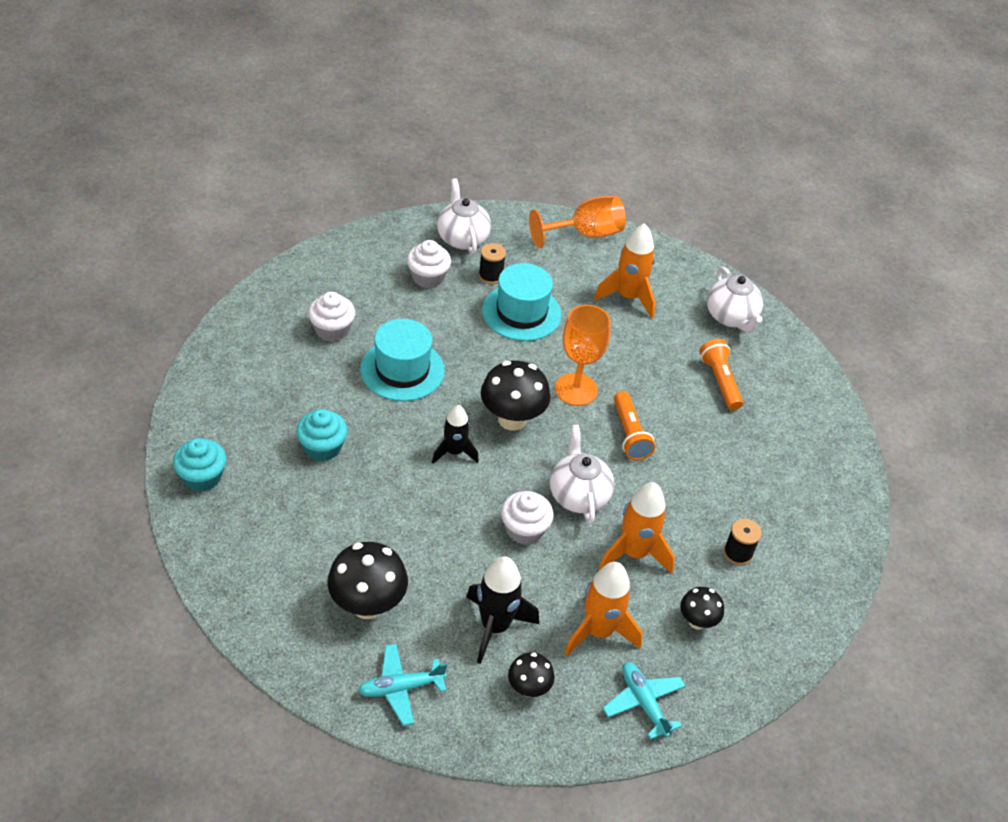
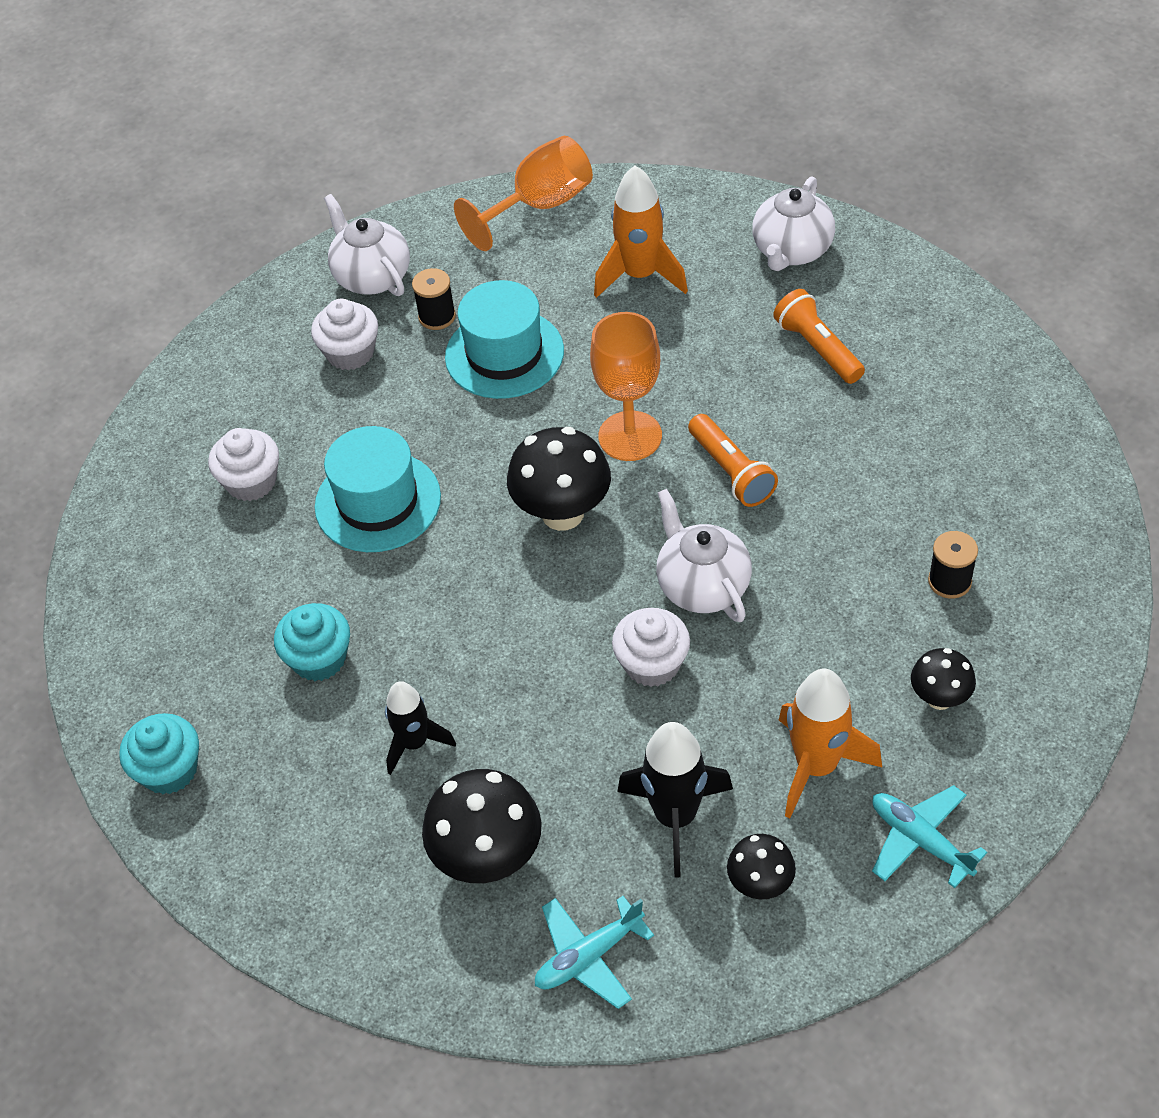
camera: 10 degrees left, 5 degrees up
(454, 452) = (505, 592): black rocket -> black rocket (414, 743)
(634, 553) = (813, 637): orange rocket -> none
(731, 317) = (791, 251): white teapot -> white teapot turned 60 degrees clockwise

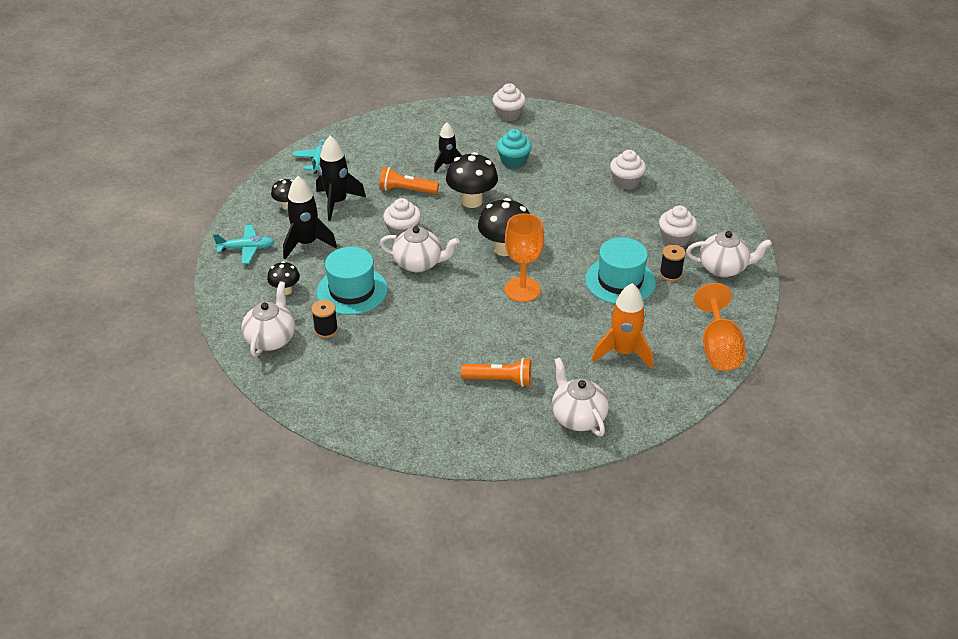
camera: 125 degrees right, 10 degrees down
(169, 770) = (508, 114): turquoise cupcake -> white cupcake
(378, 502) = (574, 207): turquoise hat -> turquoise hat (352, 291)
(488, 859) = (381, 158): black mushroom -> black mushroom (472, 201)
(731, 471) = (464, 306): orange flashlight -> orange flashlight (407, 190)
(816, 766) = (307, 243): orange rocket -> black rocket
(1039, 627) = (271, 339): none -> white teapot

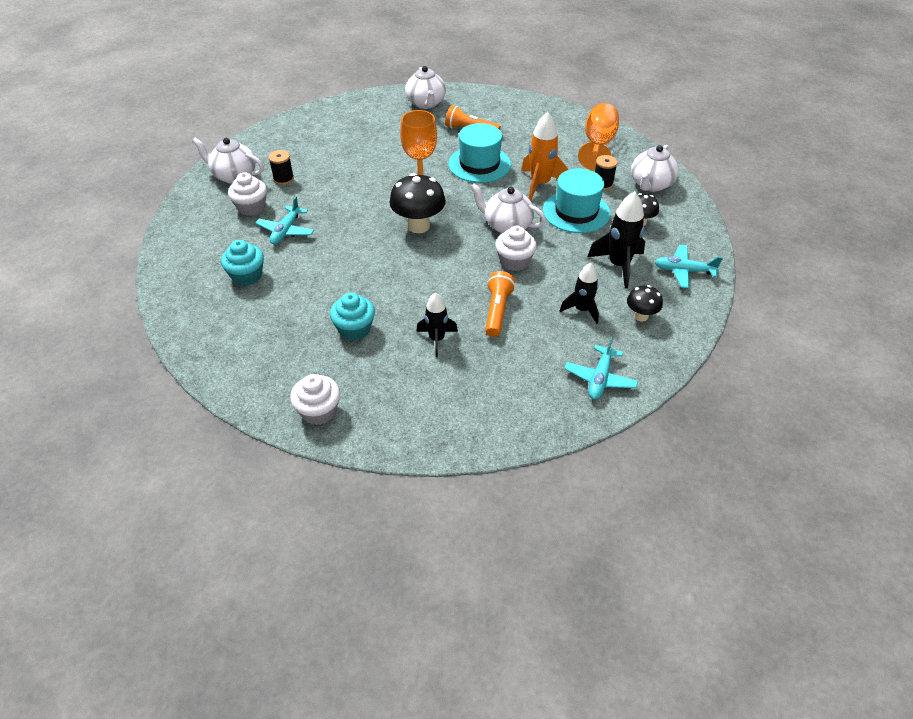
camera: 165 degrees left, 5 degrees up
(337, 202) = (582, 310): black rocket -> black rocket, size x0.66
(407, 190) = (497, 311): orange flashlight -> orange flashlight turned 105 degrees counterclockwise
(472, 201) = (428, 283): black mushroom -> none
(620, 281) = (331, 180): turquoise hat -> turquoise hat (479, 164)
(623, 352) = (367, 132): orange rocket -> orange rocket (540, 184)
(624, 223) = (286, 231): none -> turquoise plane
(626, 182) = (247, 275): white cupcake -> turquoise cupcake
(718, 348) = (295, 124): orange goblet -> orange goblet (598, 145)

